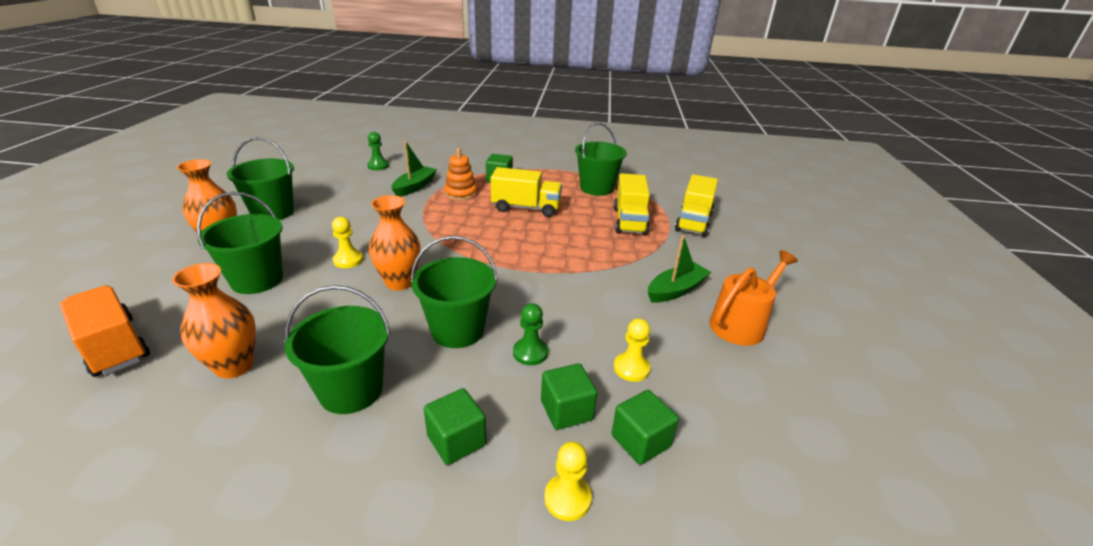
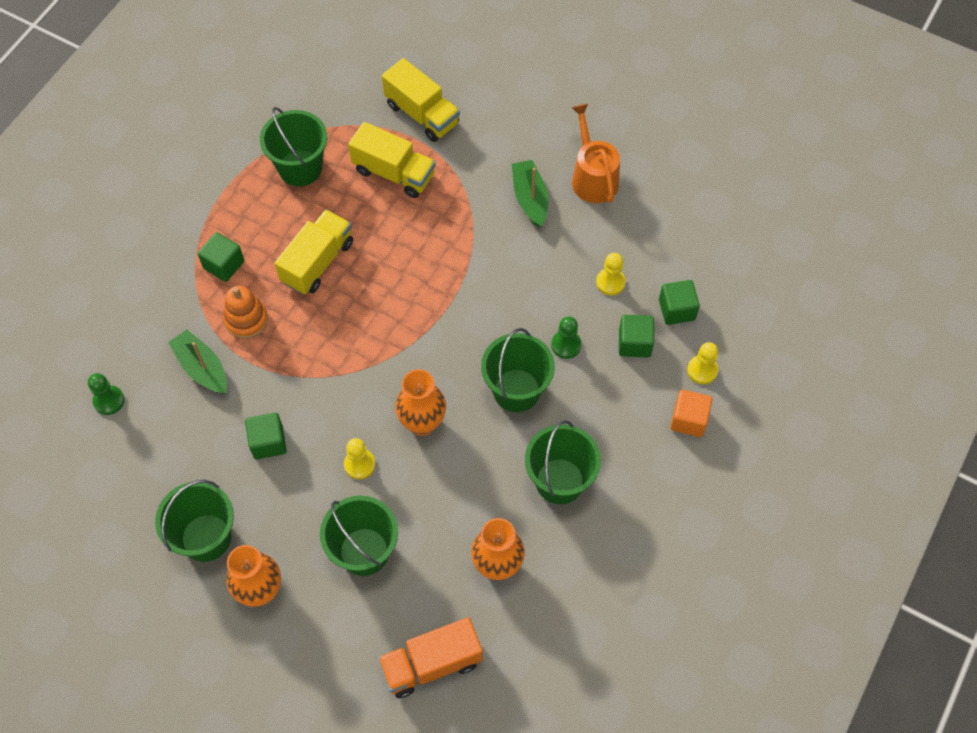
camera: 65 degrees left, 30 degrees up
(456, 440) = (635, 420): green cube -> green cube (268, 442)
(479, 504) = (689, 420): none -> orange cube

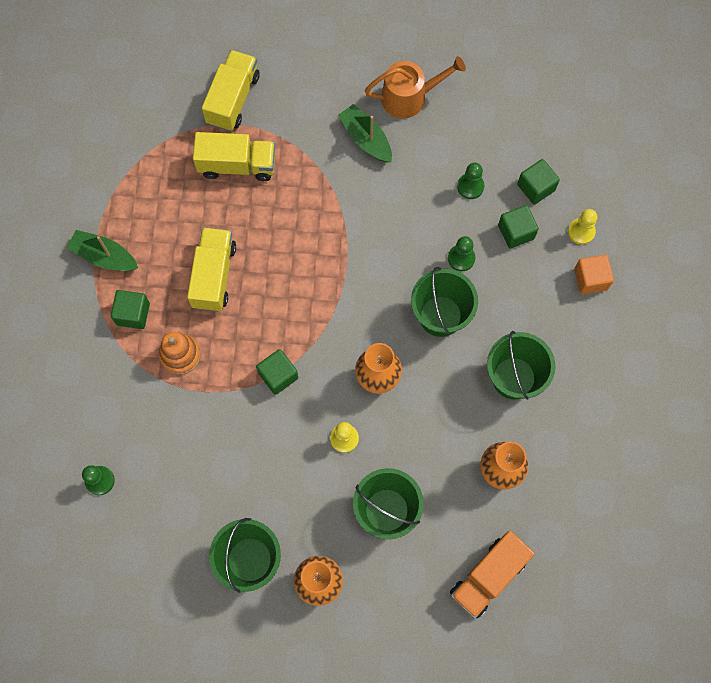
camera: 25 degrees left, 10 degrees up
(202, 368) = (165, 415): green boat -> green boat (104, 256)
(268, 442) = (257, 454): green cube -> green cube (278, 375)
(300, 168) = (152, 195): green bucket -> none
(422, 114) = (233, 99): yellow truck -> yellow truck turned 90 degrees counterclockwise
(593, 177) = (409, 97): orange watering can -> orange watering can turned 120 degrees clockwise
(610, 282) = (470, 186): yellow pawn -> green pawn

